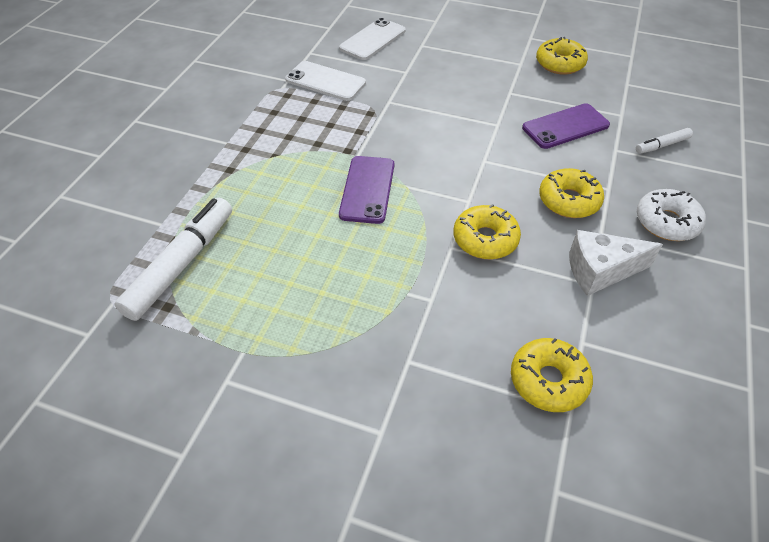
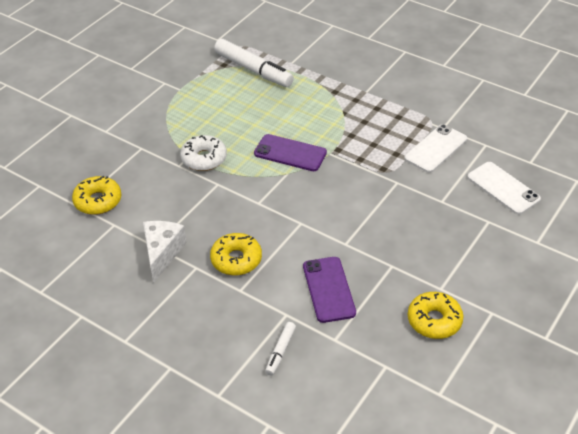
camera: 105 degrees right, 5 degrees down
(485, 239) = (217, 202): yellow donut -> none
(662, 145) = (280, 351): white marker -> white marker turned 150 degrees counterclockwise
(666, 222) = (189, 312): white donut -> white donut (204, 159)

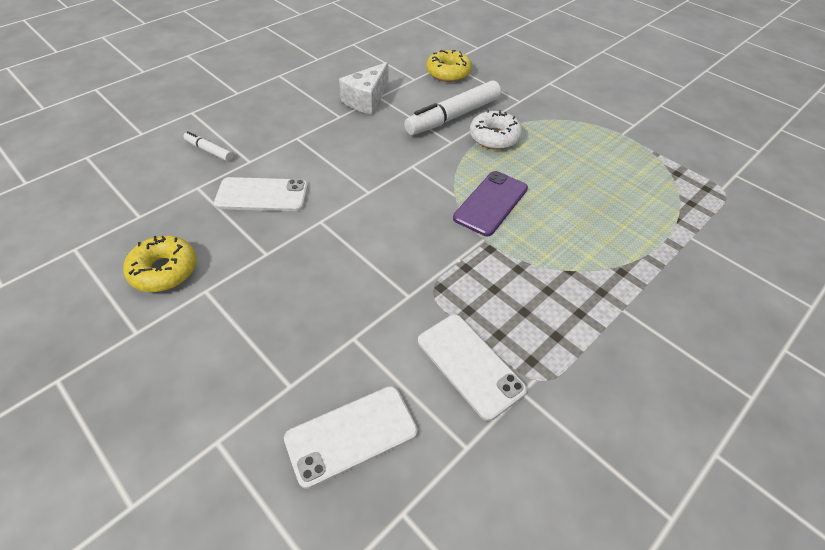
camera: 100 degrees right, 5 degrees up
(162, 253) = (366, 100): white cheese -> white cheese turned 105 degrees clockwise
(236, 260) = (336, 140): yellow donut -> none
(253, 70) = (668, 197): white marker -> white marker (453, 116)
(329, 289) = (262, 195): purple phone -> white phone

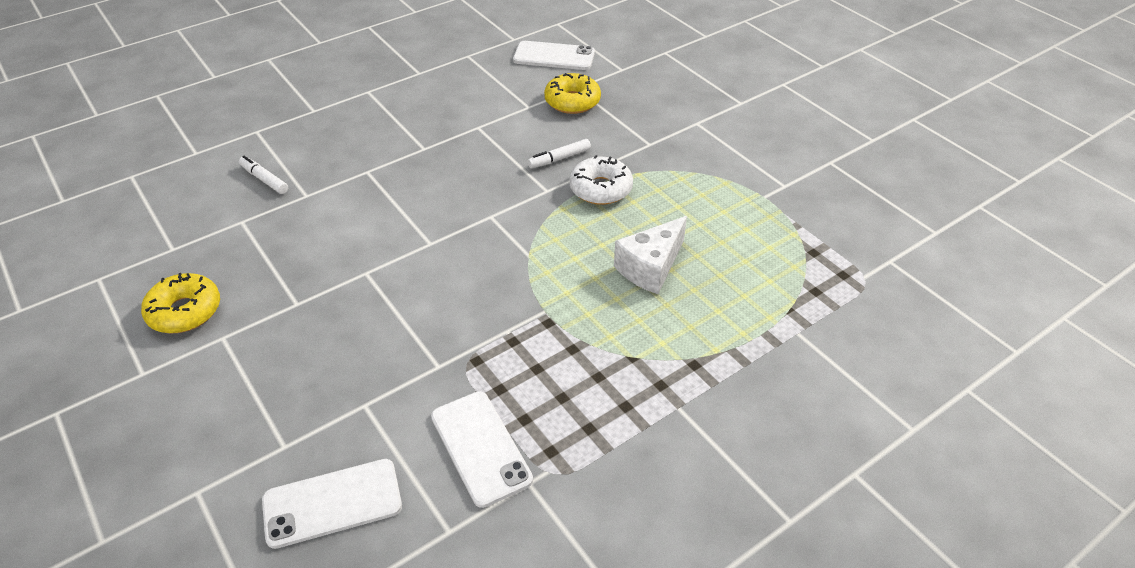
camera: 10 degrees right, 5 degrees down
(262, 195) = (309, 236): white phone -> white phone (554, 56)
(366, 100) = (461, 130): white cheese -> white cheese (650, 267)
(453, 116) = (559, 158): white marker -> white marker, size x0.49
(491, 203) = (568, 269): purple phone -> none

